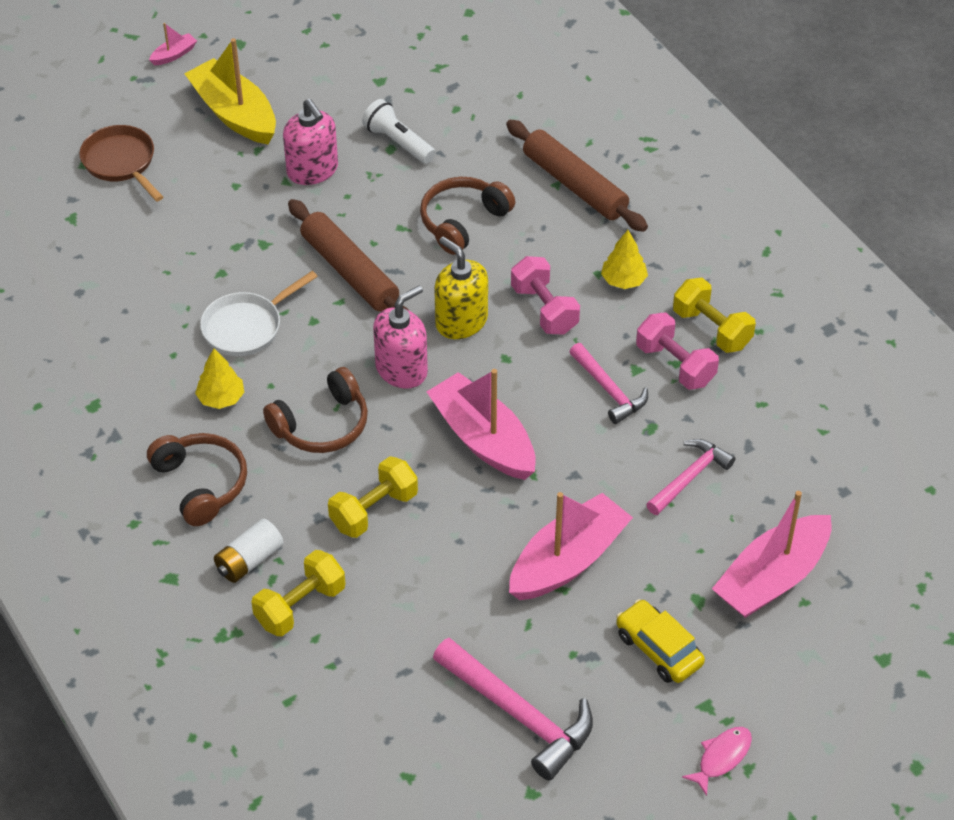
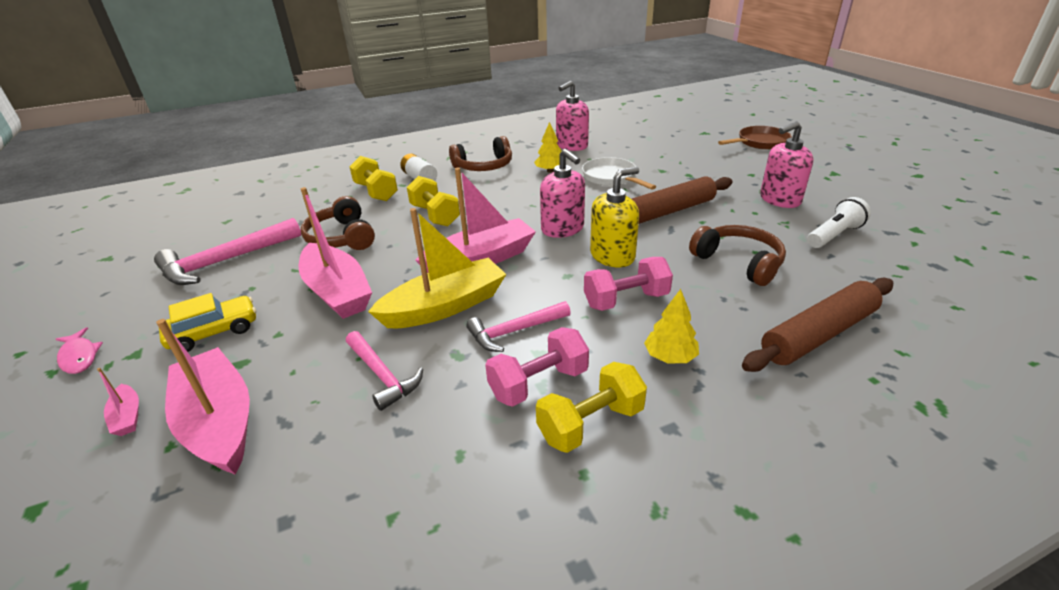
camera: 100 degrees right, 15 degrees down
(118, 379) = (571, 146): none -> pink soap dispenser
(174, 55) = (884, 155): pink boat -> pink boat (127, 416)
(234, 114) = (830, 173): yellow boat -> yellow boat (444, 306)
(322, 425) = (517, 200): brown headphones -> brown headphones (342, 237)

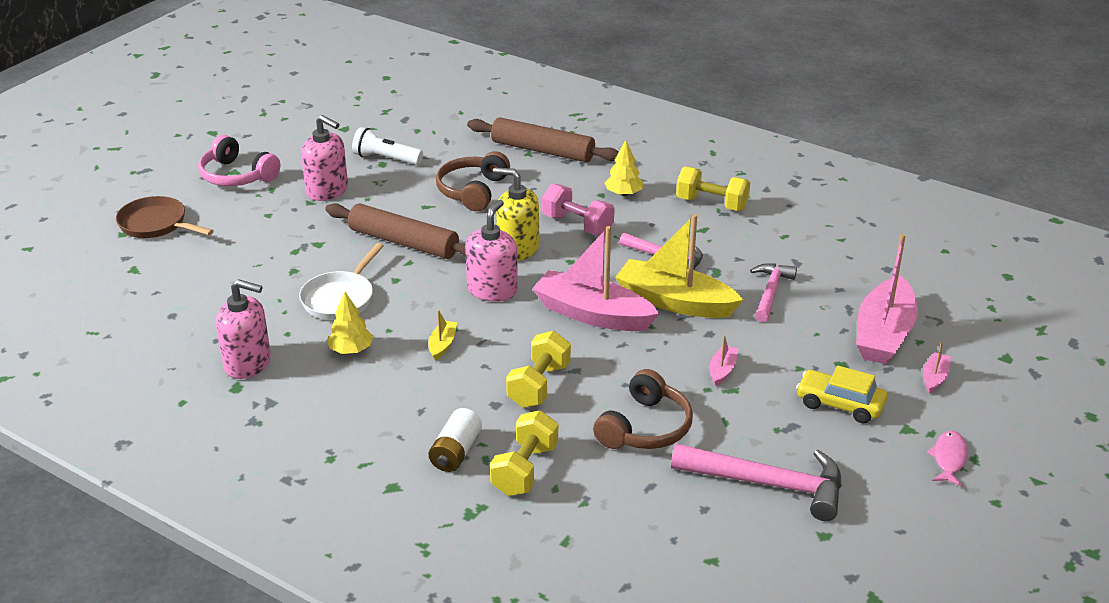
camera: 125 degrees left, 0 degrees up
(337, 292) = (722, 370): pink boat -> pink boat, size x0.43
(484, 166) = (374, 412): brown headphones -> none
(519, 196) = (442, 345): none -> yellow boat
(538, 383) = (703, 230): pink dumbbell -> none
(826, 173) = (237, 176): none -> pink headphones

